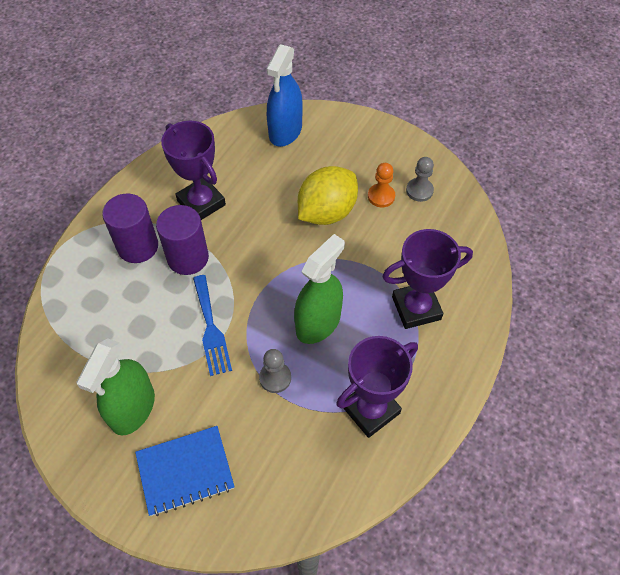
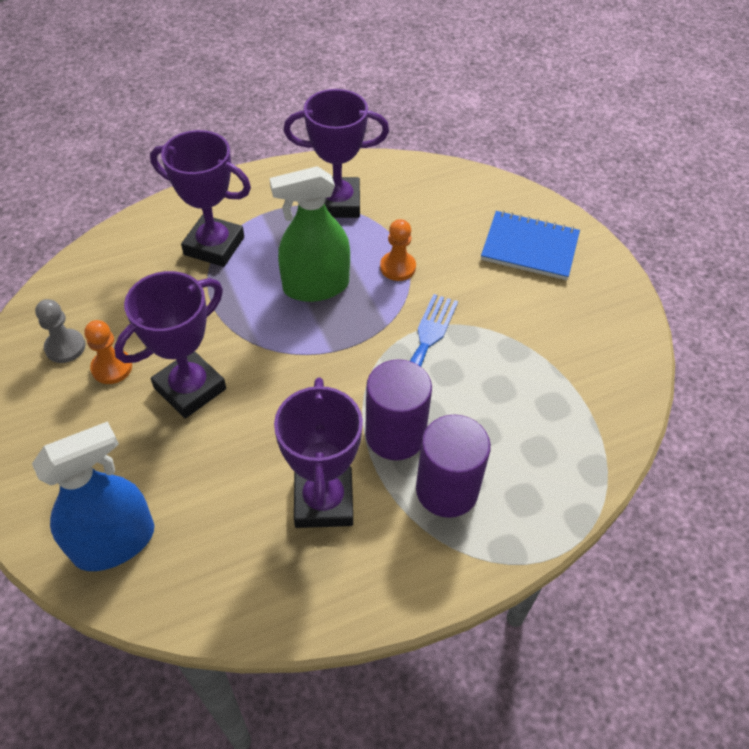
camera: 145 degrees left, 5 degrees down
(133, 408) = (551, 317): green spray bottle -> none
(275, 378) = (397, 267): grey pawn -> orange pawn
(327, 212) = (190, 388): yellow lemon -> purple trophy

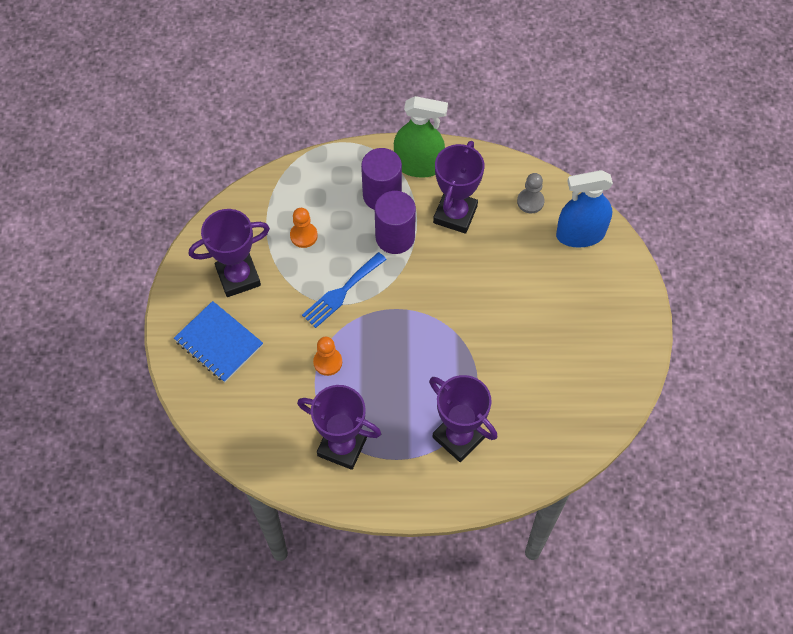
camera: 155 degrees left, 10 degrees up
(65, 347) = (590, 381): grey pawn -> grey pawn (530, 201)
(112, 368) = (560, 352): orange pawn -> orange pawn (303, 235)
(190, 388) = (512, 316): purple trophy -> purple trophy (238, 277)
(316, 286) = (396, 367): green spray bottle -> green spray bottle (418, 165)

